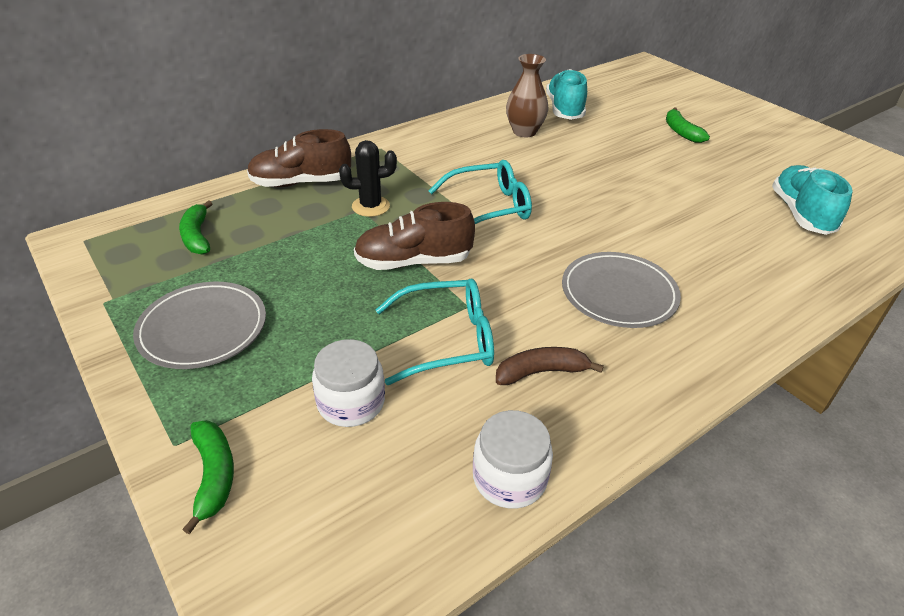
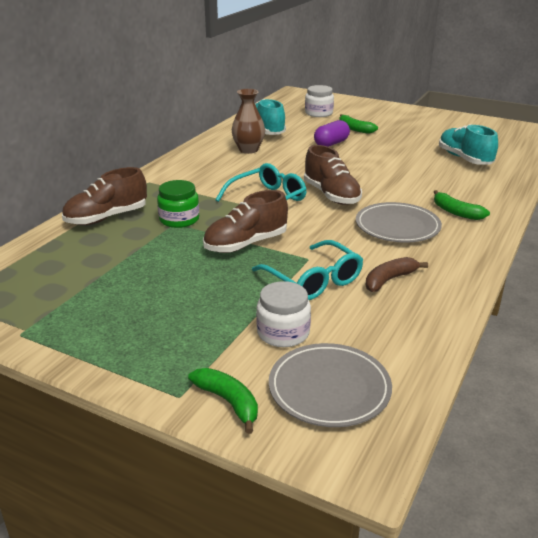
camera: 25 degrees left, 10 degrees down
(197, 236) = (55, 272): green banana -> green banana (456, 212)
(203, 328) = (126, 325): grey plate -> grey plate (329, 388)
(371, 206) = (179, 219): black cactus -> green jar
(447, 340) = (313, 280): turquoise glasses -> turquoise glasses turned 90 degrees clockwise
(509, 478) = (421, 337): white jar -> white jar (318, 113)
(571, 222) = (331, 195): none -> brown shoe
(633, 146) = (331, 144): none -> purple capsule

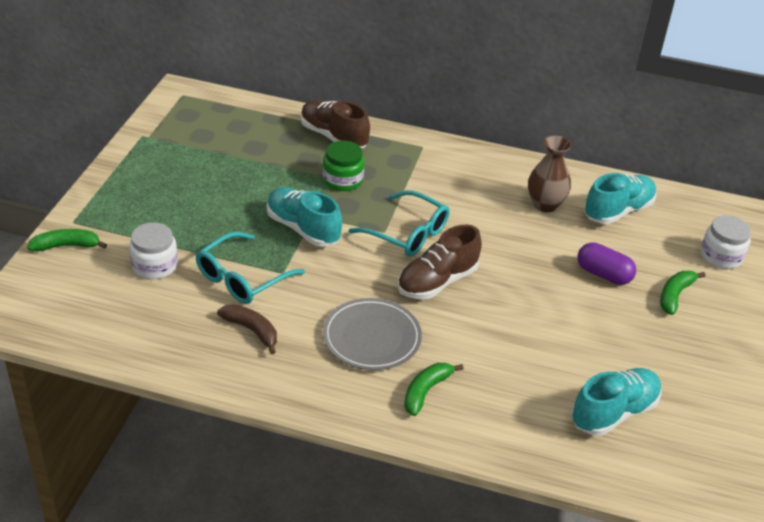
camera: 75 degrees right, 10 degrees up
(228, 402) = (66, 246): green banana -> green banana turned 135 degrees counterclockwise
(246, 244) = (303, 228): brown shoe -> turquoise shoe
(329, 388) = (82, 296): grey plate -> none

